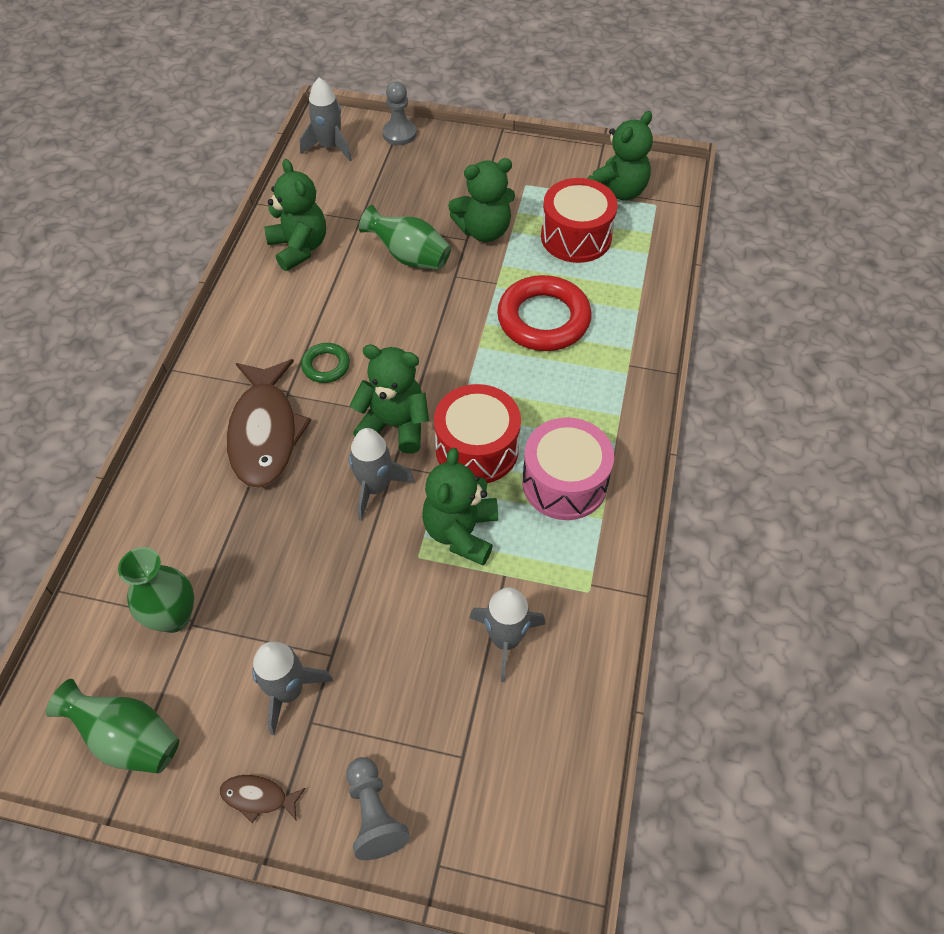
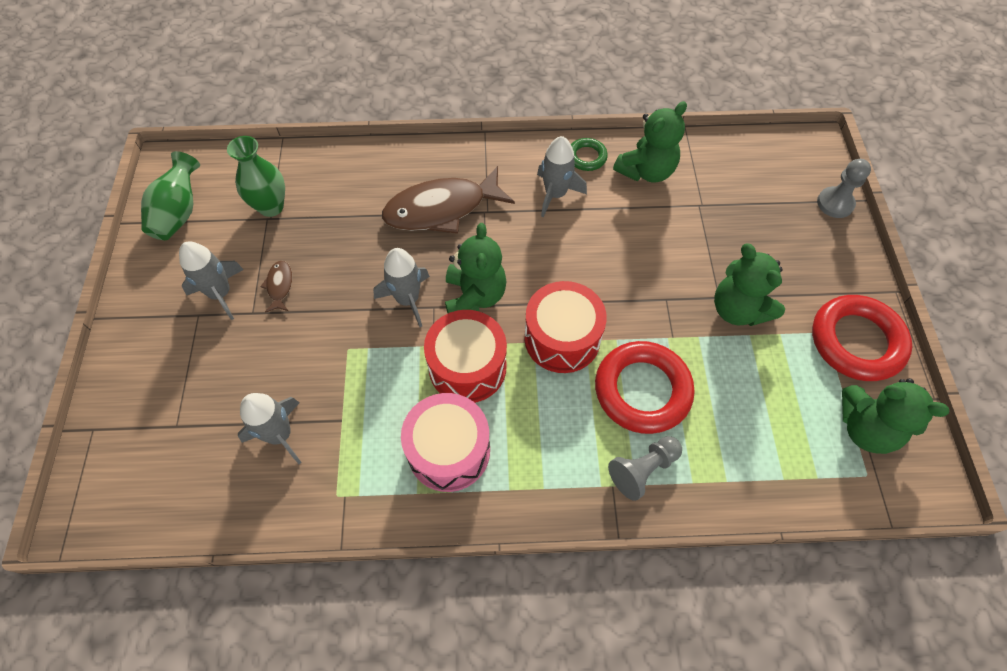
camera: 75 degrees right, 5 degrees up
(258, 797) = (141, 300): brown fish -> brown fish (280, 286)
(326, 366) = (522, 229): green ring -> green ring (586, 157)
(330, 147) = (783, 155): grey rocket -> grey rocket (555, 194)
(374, 814) = (129, 376): grey pawn -> grey pawn (643, 470)
(409, 257) = (673, 255): green vase -> none
(461, 532) = (378, 375): green teddy bear -> none
(540, 169) = (856, 341): none -> red ring
(576, 237) = (772, 398): red drum -> red drum (562, 338)

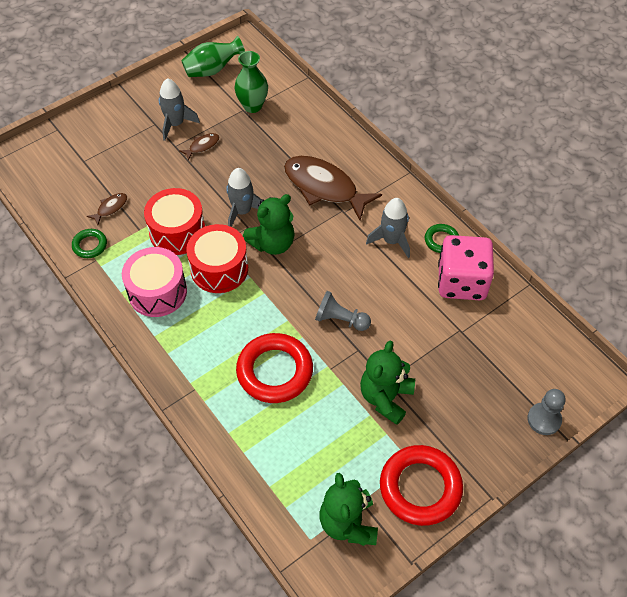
camera: 55 degrees right, 5 degrees down
(280, 435) = (110, 208): grey rocket -> brown fish
(316, 491) = (90, 245): none -> green ring
(562, 338) = (279, 306): red drum -> red drum (177, 232)
(643, 470) = (217, 400): grey pawn -> grey pawn (340, 319)
(646, 171) = (461, 282): green teddy bear -> pink dice

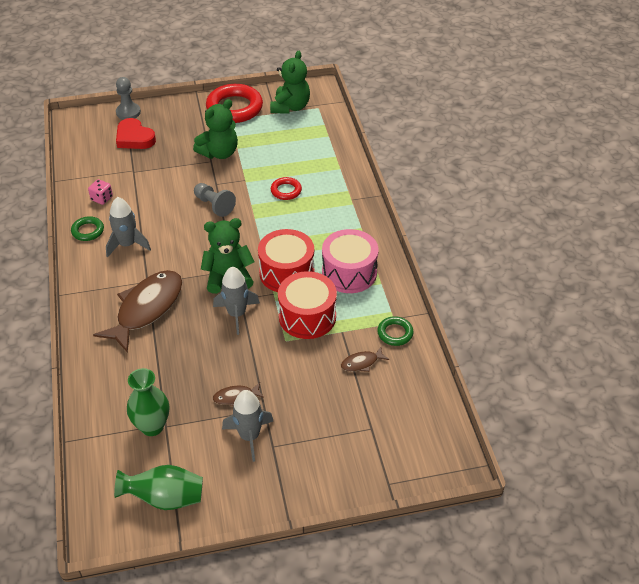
camera: 155 degrees left, 10 degrees down
(274, 371) = (286, 191): red ring -> red ring, size x0.50
(324, 187) = (146, 309): brown fish -> brown fish turned 120 degrees counterclockwise
(461, 282) = (102, 198): pink dice -> pink dice, size x0.41
(500, 380) = (134, 138): none -> red heart

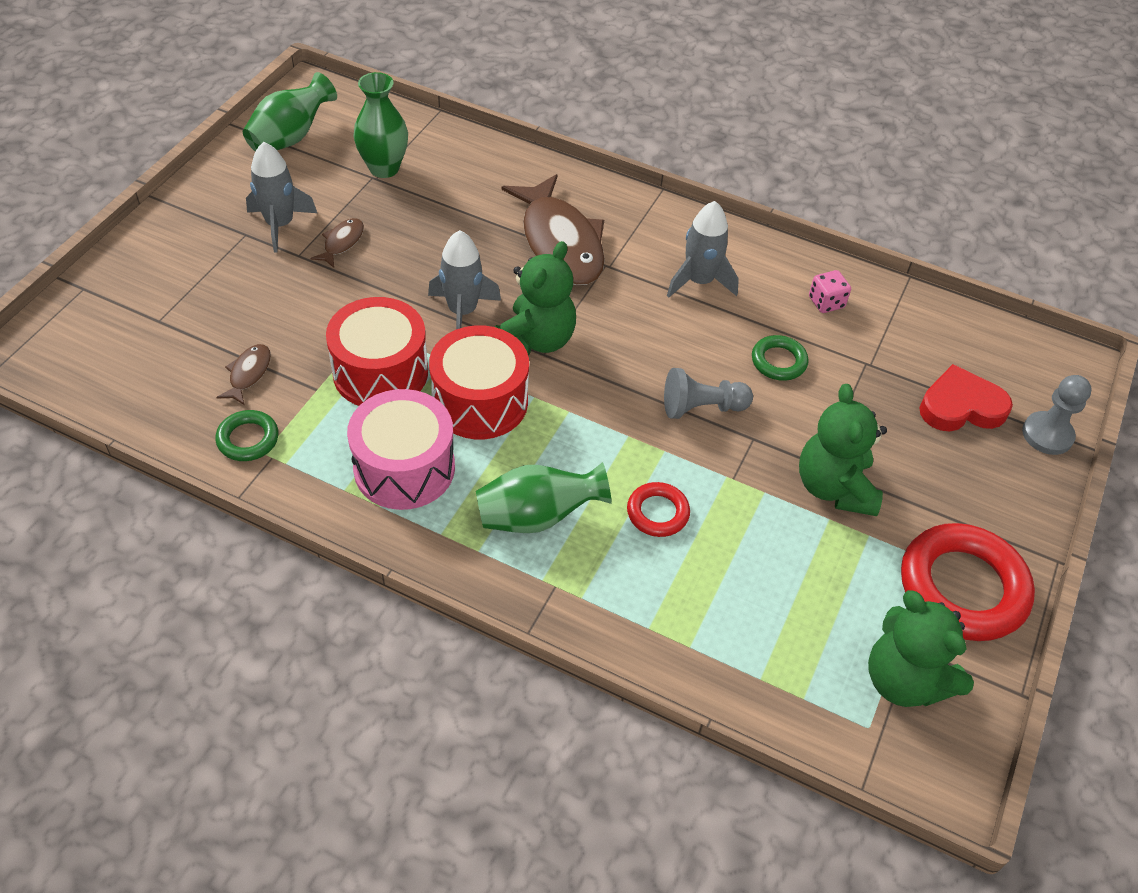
camera: 125 degrees right, 5 degrees up
(88, 231) = (764, 260): green ring -> green ring (778, 361)
(326, 221) = (537, 516): none -> green vase

